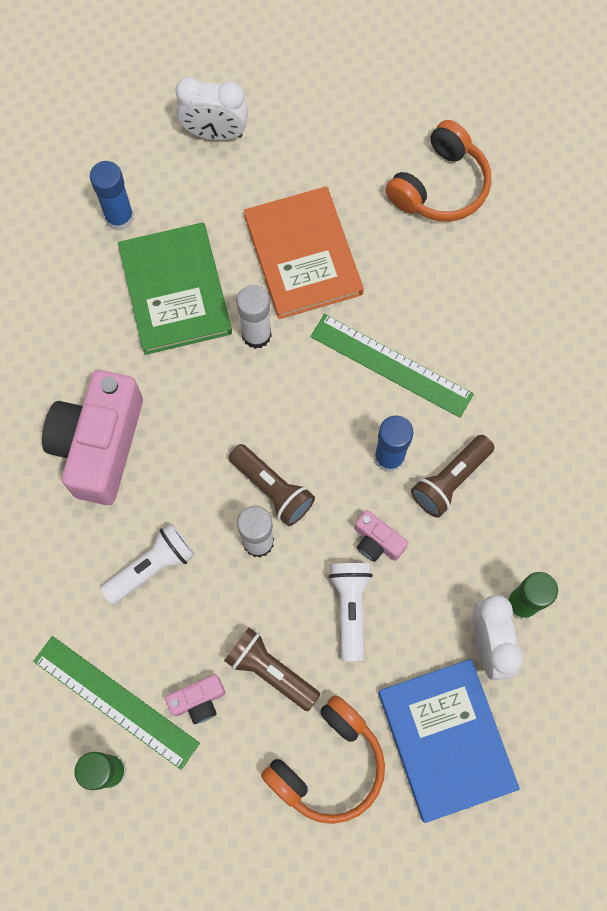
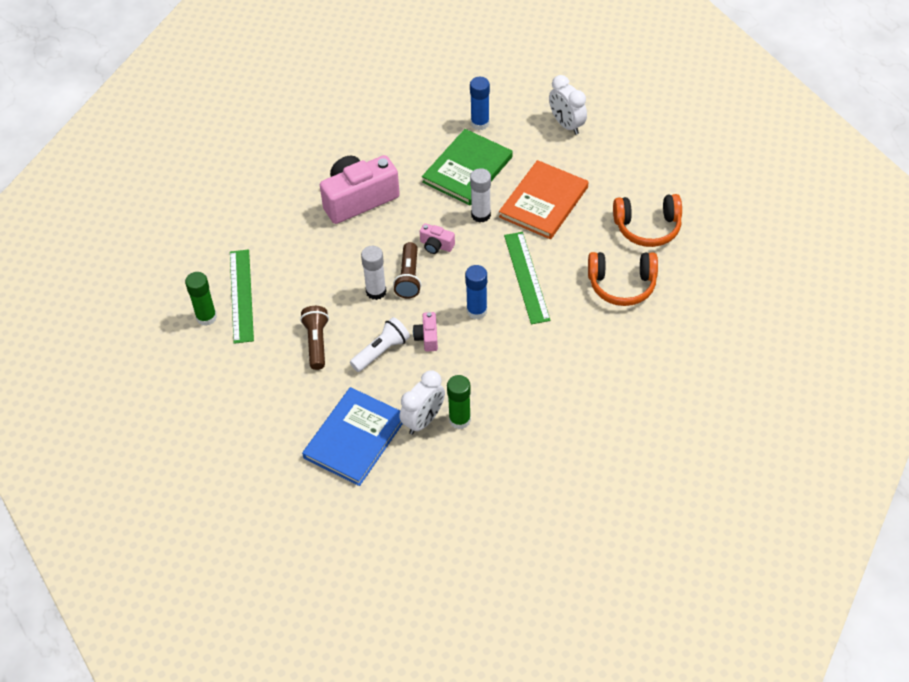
camera: 50 degrees right, 20 degrees down
(151, 567) = (320, 261): white flashlight -> none
(198, 700) = (273, 326): pink camera -> pink camera (436, 245)
(328, 765) = (293, 399): orange headphones -> orange headphones (622, 285)
(450, 480) = (493, 344): brown flashlight -> none

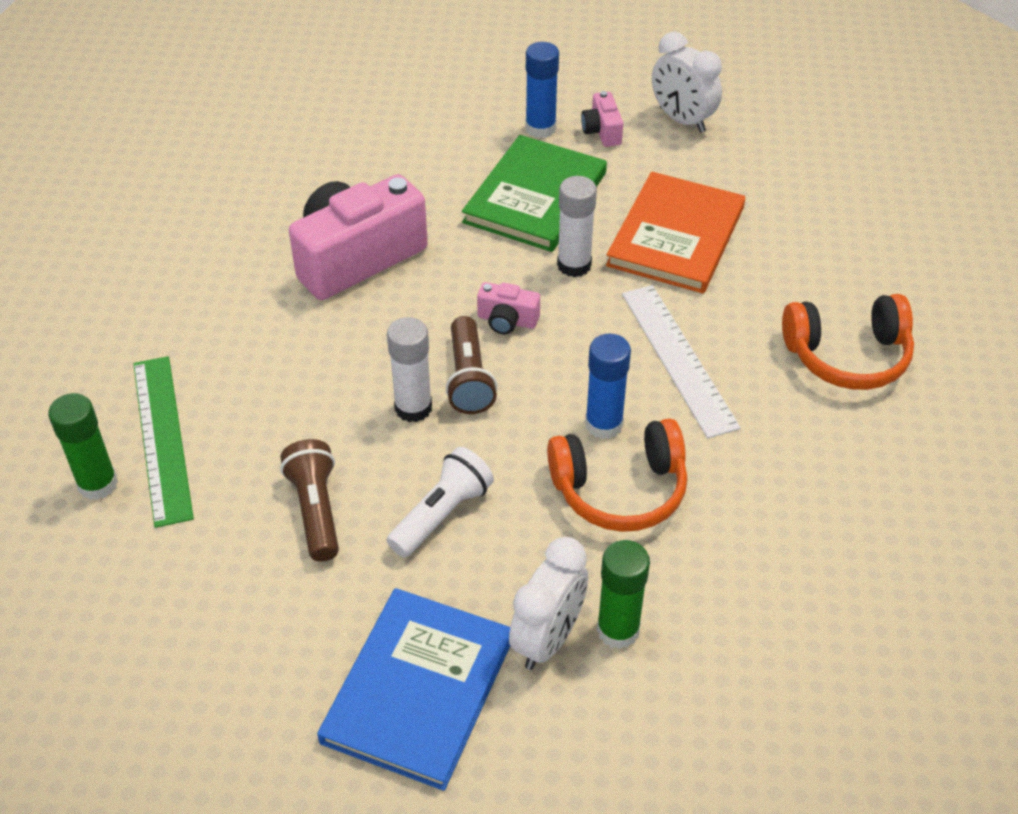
camera: 10 degrees left, 5 degrees down
(427, 337) = (523, 480): pink camera -> pink camera (602, 131)
(526, 277) = (678, 359): green ruler -> white ruler
(647, 227) = (861, 261): orange headphones -> orange headphones (620, 489)

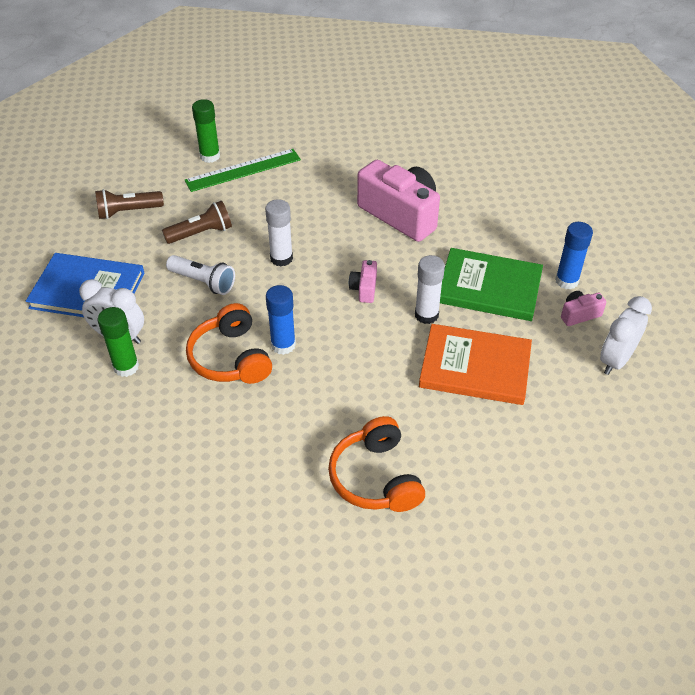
camera: 80 degrees right, 0 degrees up
(469, 378) = (310, 278): brown flashlight -> brown flashlight (128, 212)
(678, 359) = (350, 378): white ruler -> none

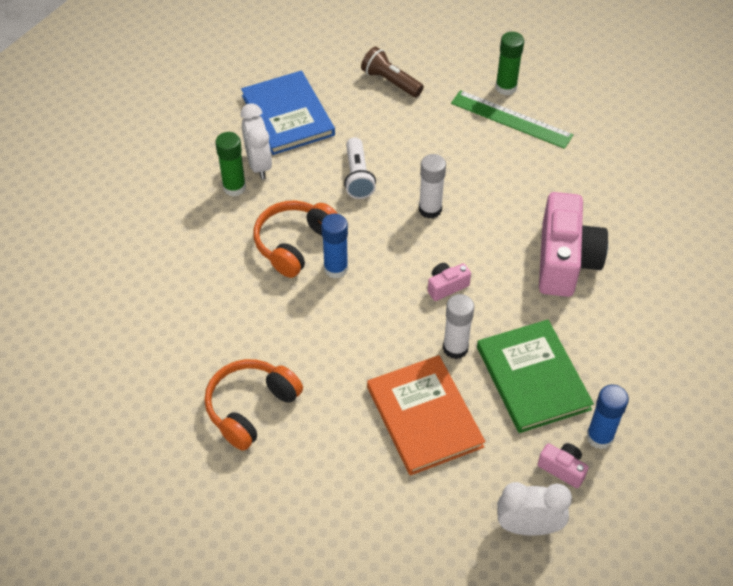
camera: 55 degrees right, 5 degrees up
(201, 233) = (409, 141): brown flashlight -> none

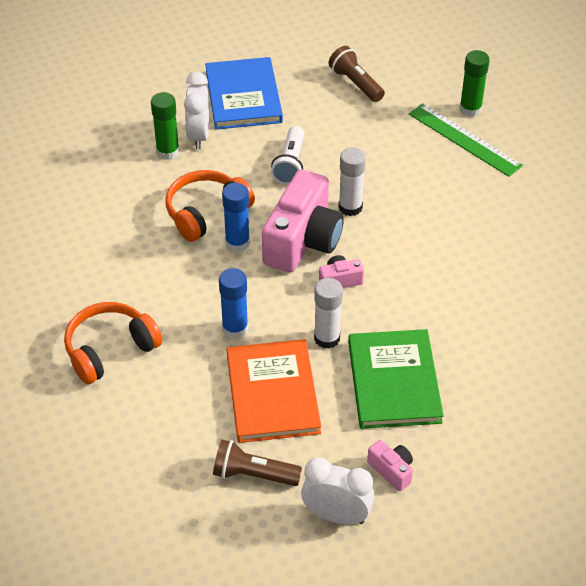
camera: 15 degrees right, 5 degrees down
(435, 504) = (253, 474): none -> brown flashlight
(565, 260) = (469, 281): pink camera -> pink camera (303, 241)
(599, 437) = (440, 450): blue glue stick -> blue glue stick (235, 328)

